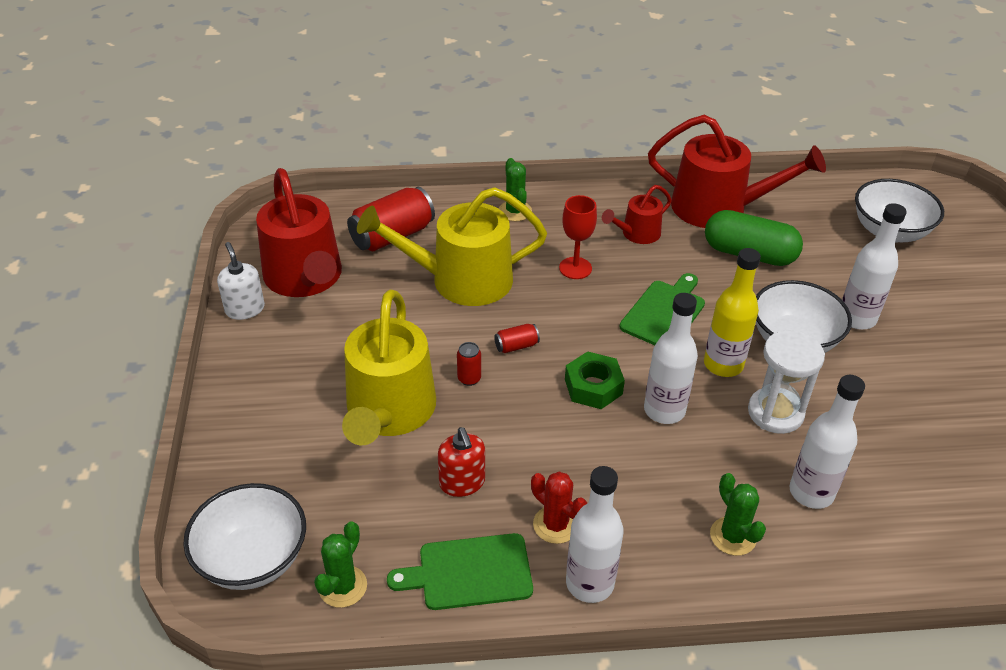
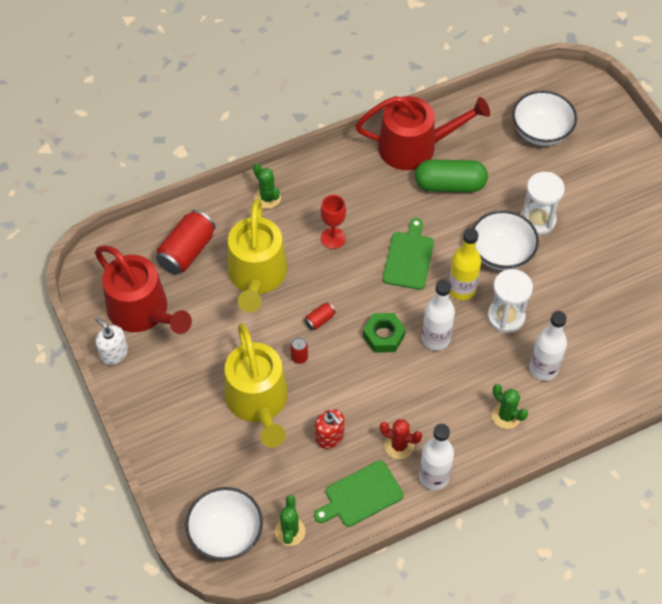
camera: 20 degrees left, 15 degrees up
(461, 280) = (257, 275): yellow watering can -> yellow watering can turned 60 degrees counterclockwise
(637, 234) = (365, 191): red watering can -> none
(857, 318) = (537, 220): white bottle -> white hourglass

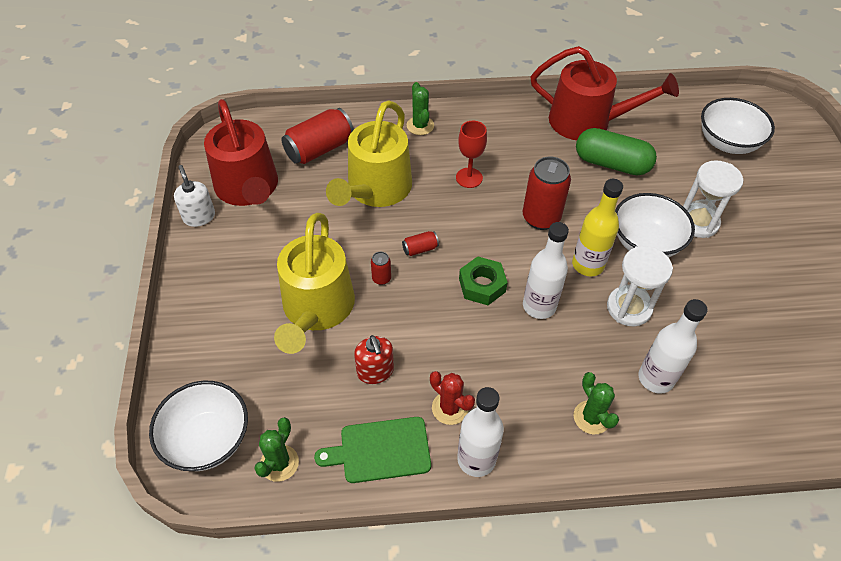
camera: 20 degrees right, 5 degrees down
(408, 258) = (541, 218): green cutting board -> red can

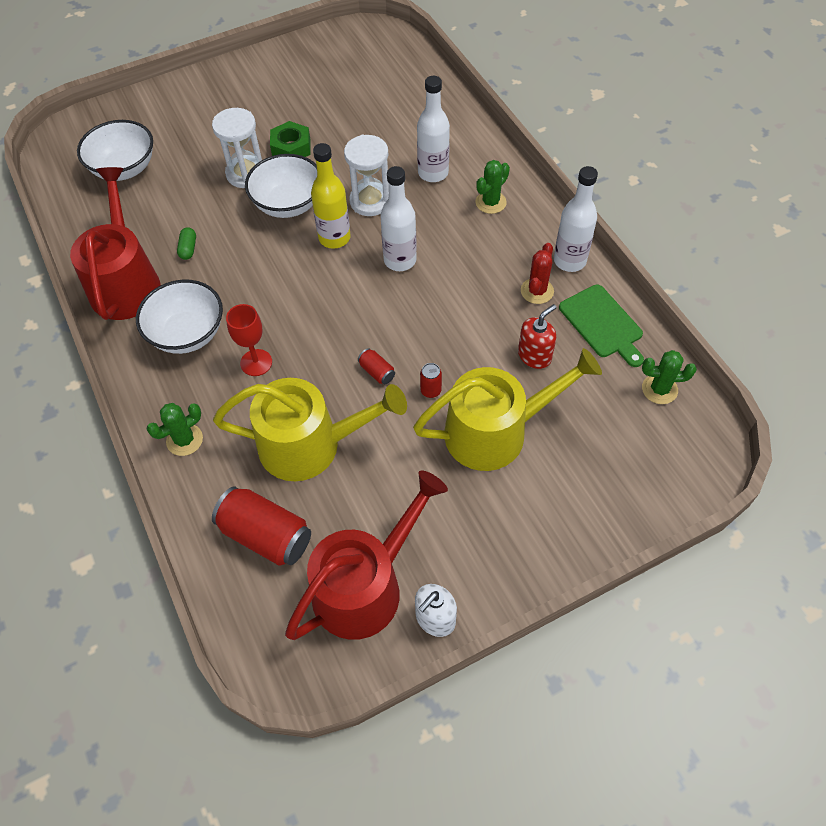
camera: 110 degrees left, 5 degrees up
(207, 439) = (676, 455): white bowl -> white bowl (187, 334)
(482, 285) = (397, 308): green nut -> green nut (291, 148)
(541, 218) = (290, 286): red can -> none
(611, 164) = (188, 248): green capsule -> green capsule, size x0.42

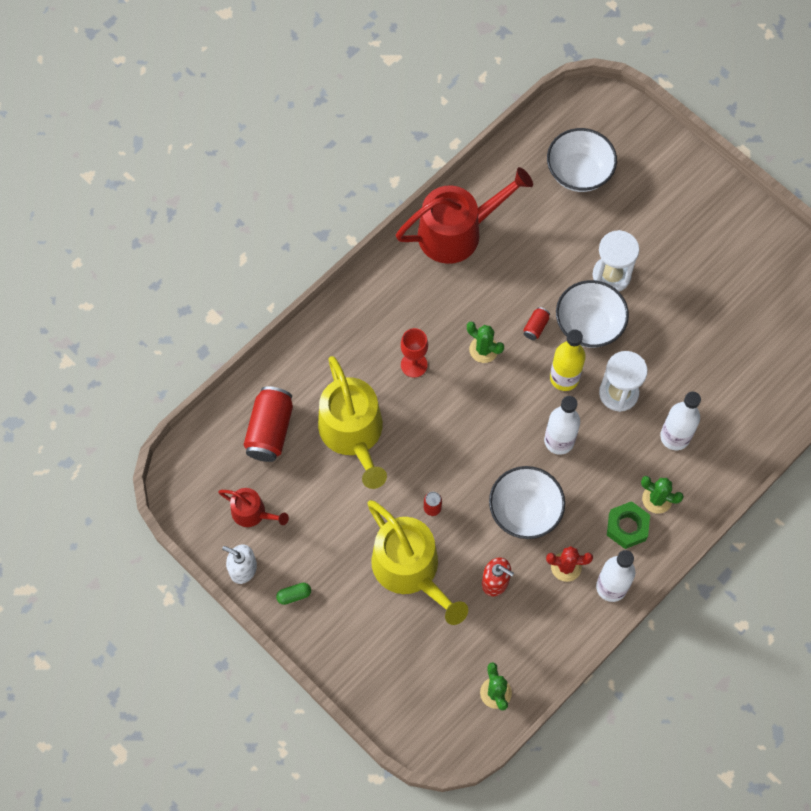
camera: 70 degrees right, 10 degrees up
(184, 440) = (328, 341): green cactus -> green cactus (483, 349)
(187, 334) = (423, 302): white bowl -> white bowl (525, 511)
(188, 248) = (509, 264): green capsule -> green capsule (294, 595)
(291, 148) = (658, 301): green nut -> green nut (627, 527)
(365, 586) = (252, 513): red watering can -> red watering can, size x0.51
(377, 372) = (436, 460): red can -> red can (536, 327)
(602, 324) = (549, 631): green cutting board -> none

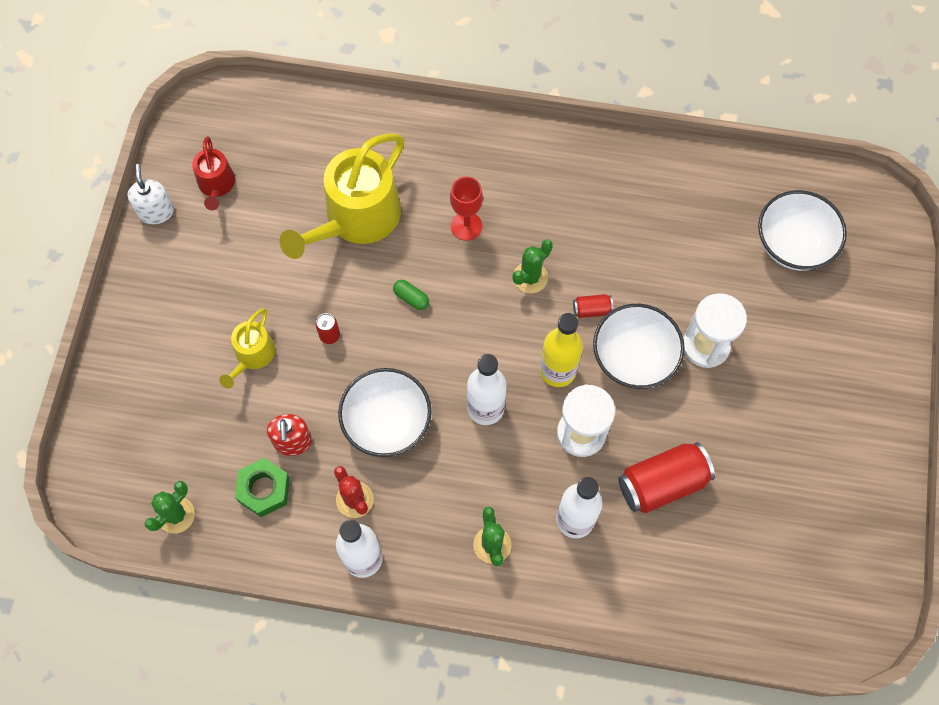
camera: 55 degrees right, 0 degrees up
(270, 430) = (308, 148): red can -> red can (662, 483)
(294, 595) = (158, 270): green capsule -> green capsule (411, 298)
(410, 569) = (252, 355): yellow watering can -> yellow watering can, size x0.51
(457, 232) = (635, 176): red watering can -> none
(483, 349) = (530, 277): green cactus -> green cactus turned 45 degrees clockwise
(627, 527) = (439, 533): green nut -> green nut (264, 489)

